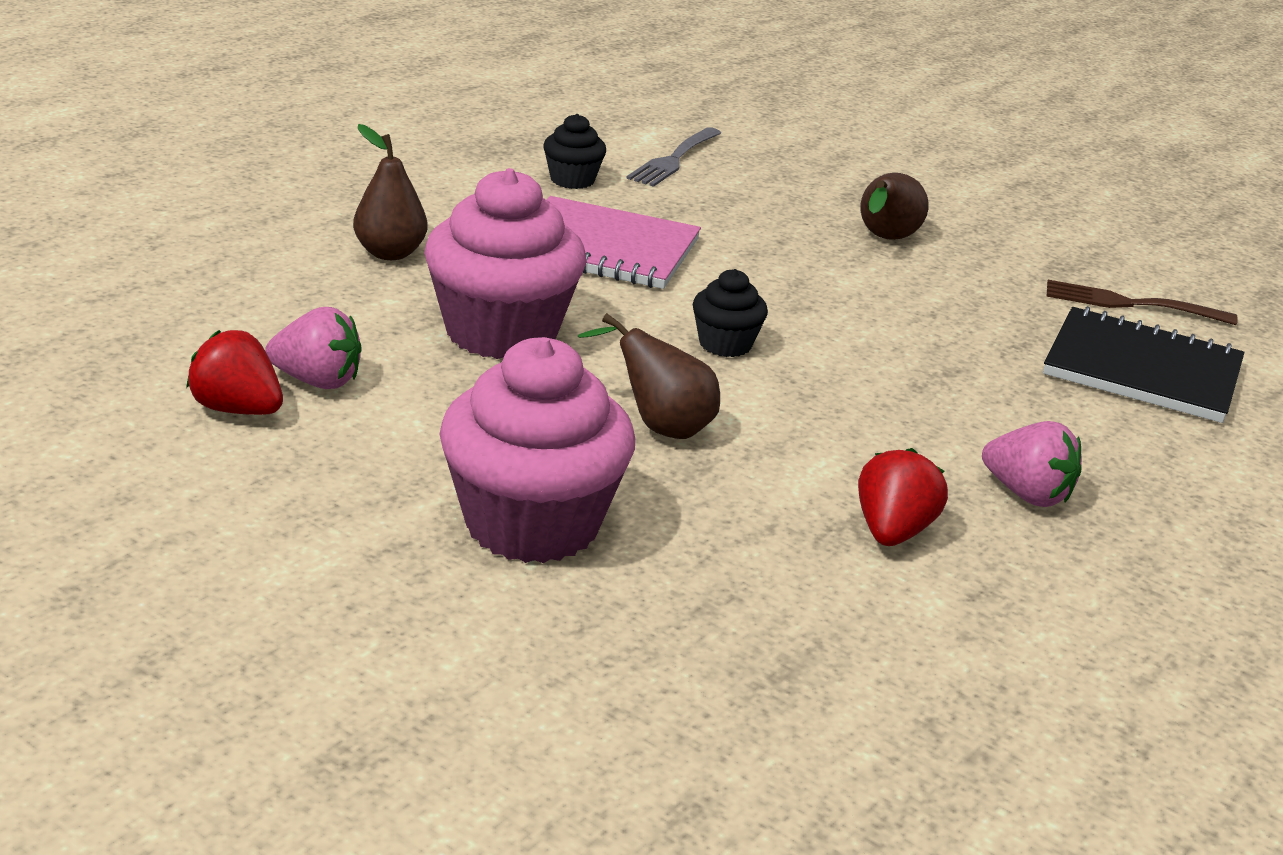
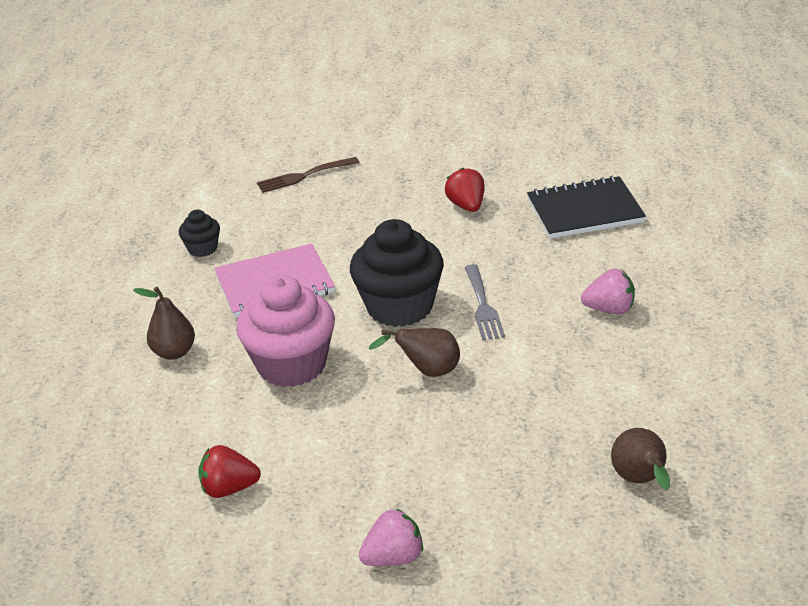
camera: 30 degrees left, 5 degrees up
(317, 381) = (244, 449): pink strawberry -> pink strawberry (394, 558)
(532, 524) = (438, 458): pink cupcake -> none
(674, 159) = (236, 204): grey fork -> grey fork (483, 306)
(725, 344) = (400, 307): black cupcake -> black cupcake, size x2.08
(884, 240) = (397, 198): brown pear -> brown pear (641, 481)
(892, 532) = (581, 363): red strawberry -> red strawberry (467, 206)
(1130, 304) = (542, 174): brown fork -> brown fork (304, 176)

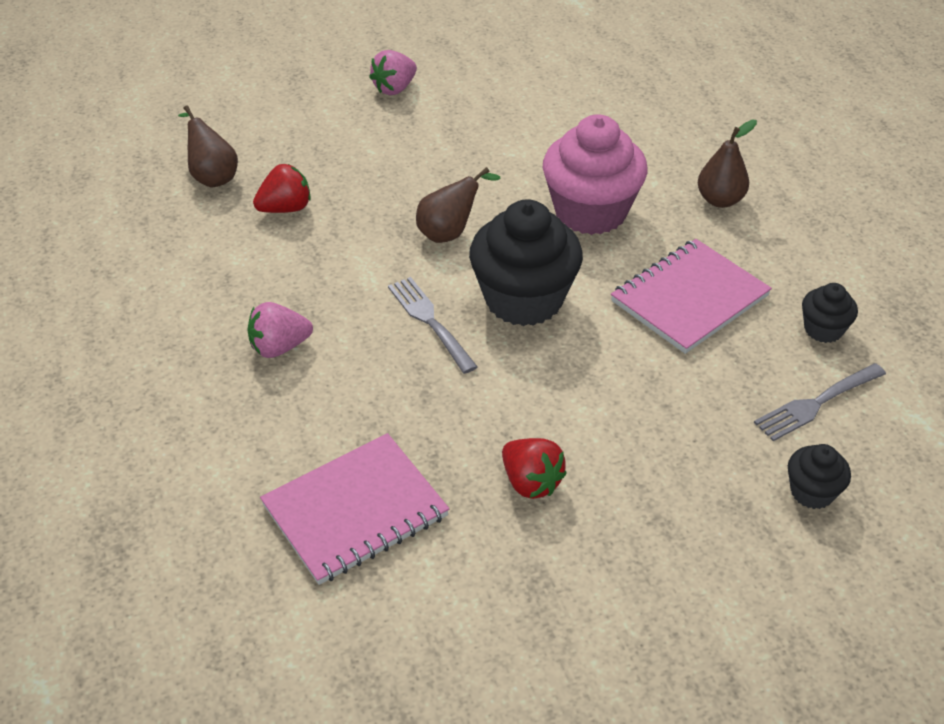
camera: 155 degrees right, 10 degrees up
(229, 489) = (557, 104): red strawberry -> red strawberry (285, 208)
(255, 212) = (816, 403): none -> grey fork
(304, 176) = (812, 492): brown fork -> black cupcake
(585, 211) = (355, 511): black notebook -> pink notebook

